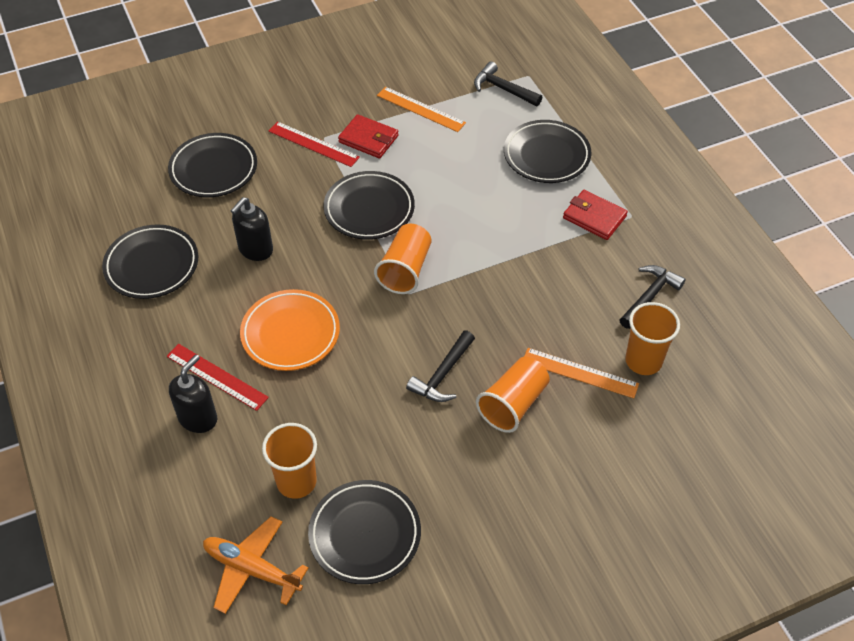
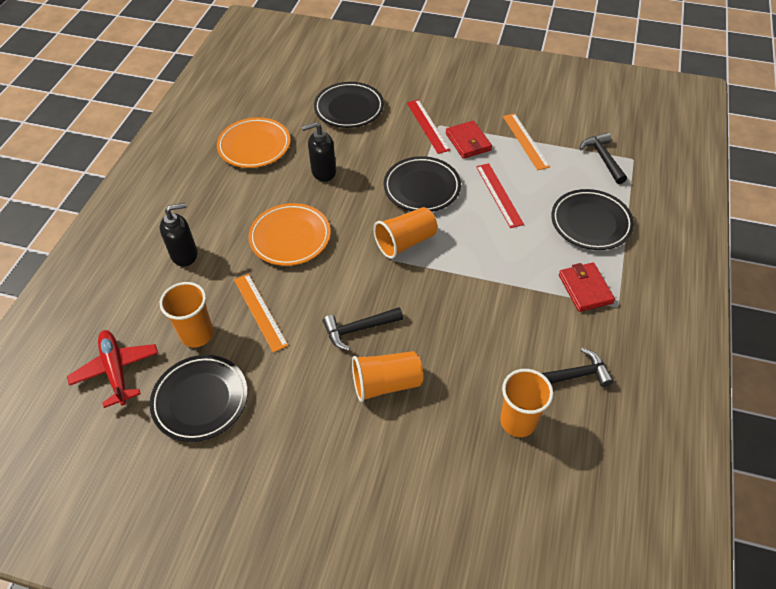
camera: 40 degrees right, 0 degrees up
(152, 265) = (254, 146): black plate -> orange plate
(217, 376) = (221, 236): red ruler -> red ruler (499, 194)
(252, 569) = (116, 370): orange plane -> red plane
(579, 373) = (458, 396): orange ruler -> orange ruler (260, 312)

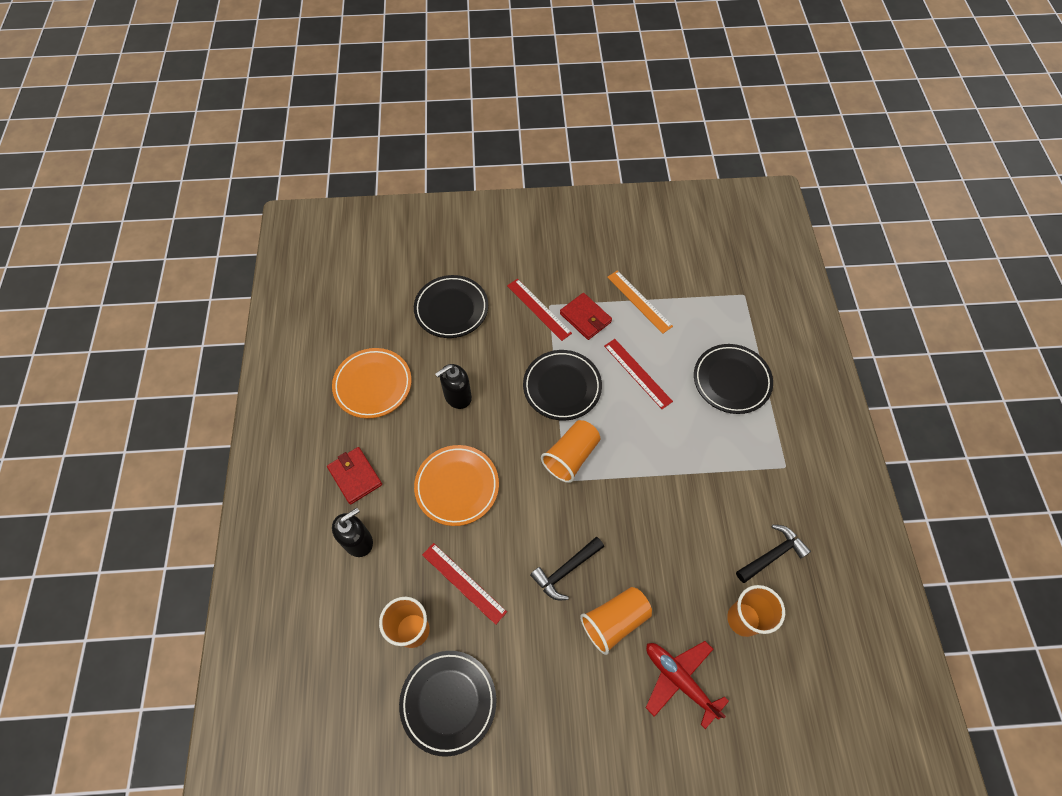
camera: 20 degrees left, 10 degrees up
(116, 370) = (349, 699): red plane -> red plane (679, 680)
(260, 312) = (463, 583): orange ruler -> red ruler
(585, 289) = (751, 457): red wallet -> red wallet (355, 476)
(602, 158) = (717, 301): black hammer -> none

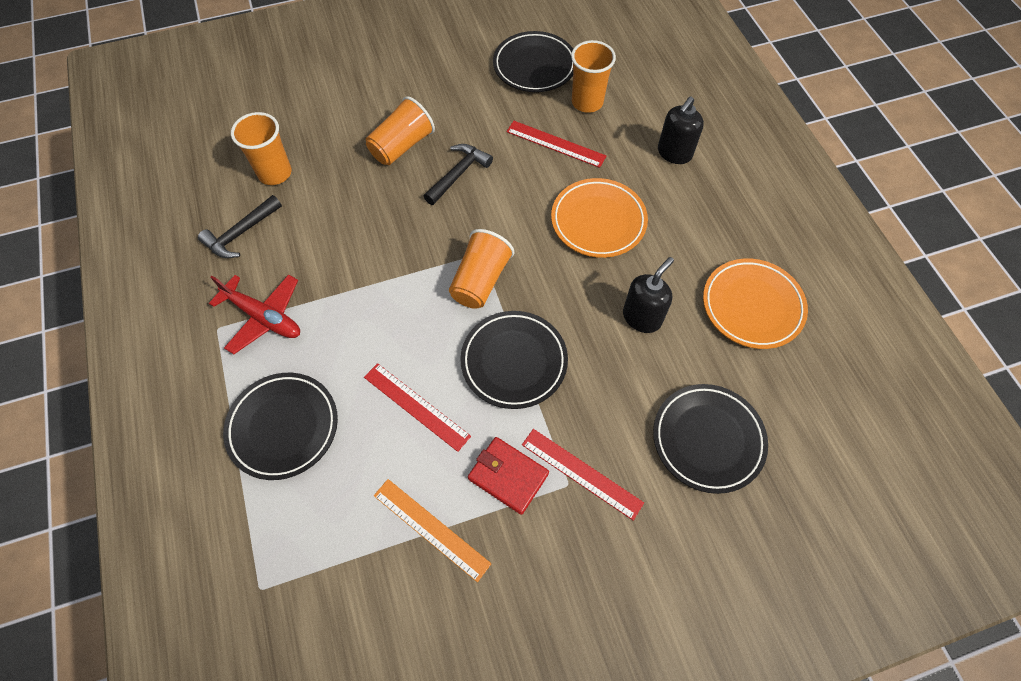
camera: 165 degrees right, 0 degrees up
(355, 476) = (712, 206): red wallet -> none
(679, 680) = (336, 118): red plane -> red plane (264, 317)

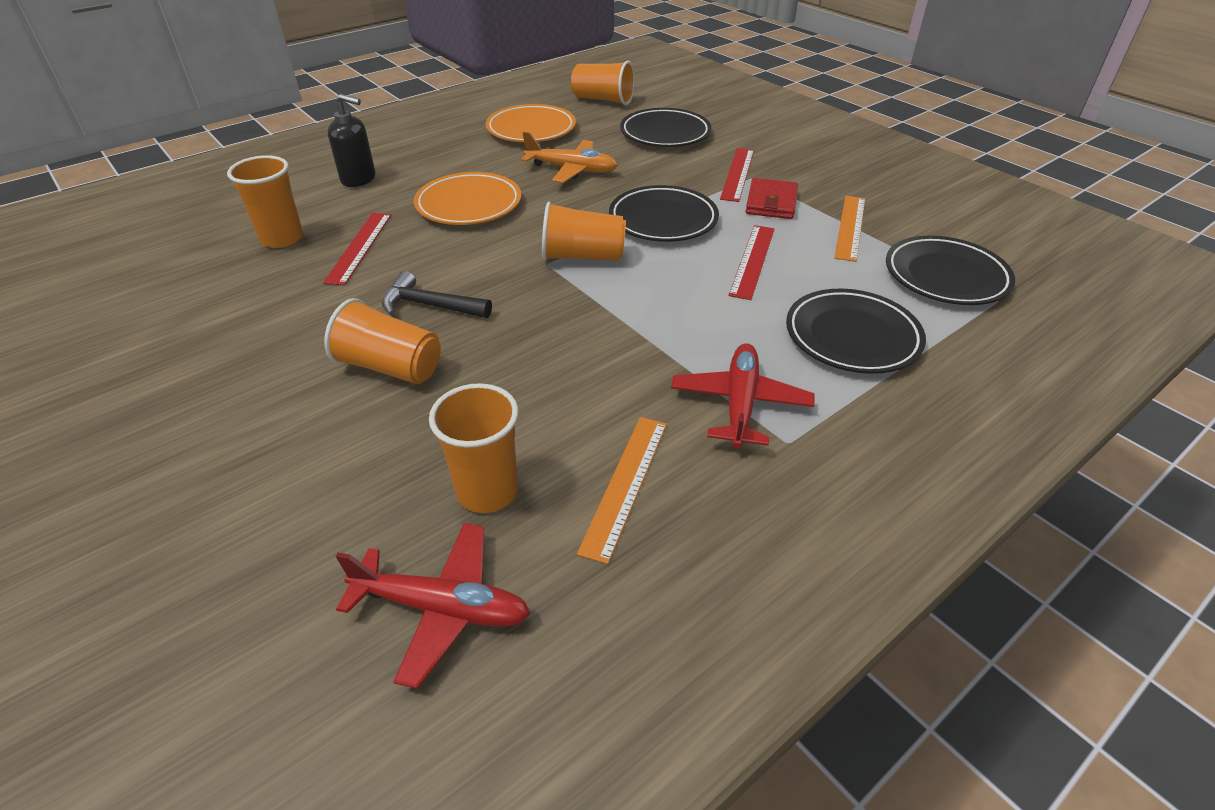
camera: 110 degrees left, 20 degrees down
(218, 145) = (442, 608): none -> red plane
(241, 233) = (625, 484): black hammer -> orange ruler
(534, 66) = (209, 288): black plate -> black plate (945, 277)
(642, 317) = (572, 170): black soap dispenser -> orange plane
(828, 406) = (603, 100): none -> orange cup

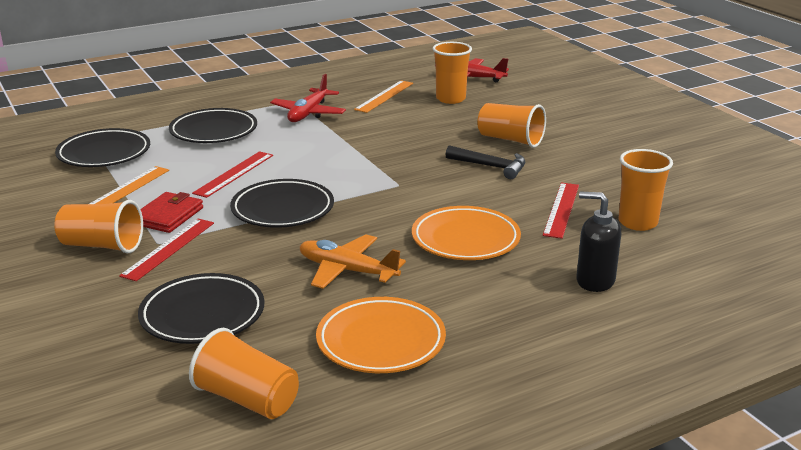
camera: 170 degrees left, 15 degrees down
(582, 256) = (368, 187): orange cup -> orange cup (102, 246)

